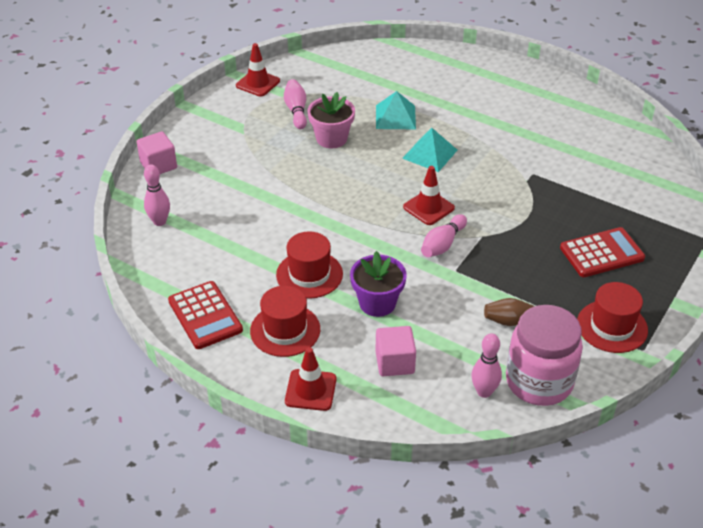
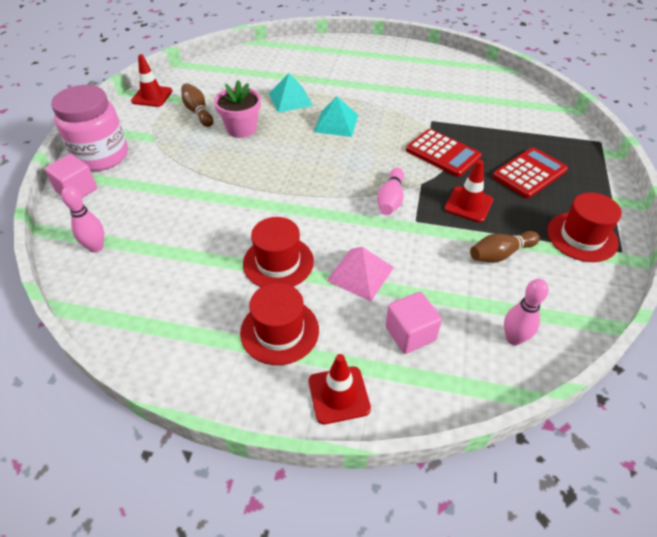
camera: 20 degrees left, 5 degrees up
(205, 315) = (184, 340): red calculator -> red calculator (443, 153)
(296, 111) = (198, 112): pink bowling pin -> brown bowling pin
(377, 303) = (360, 274): purple flower pot -> pink pyramid
(428, 208) = (360, 169): red traffic cone -> red traffic cone (468, 204)
(539, 382) = (556, 311): pink jar -> pink jar (101, 156)

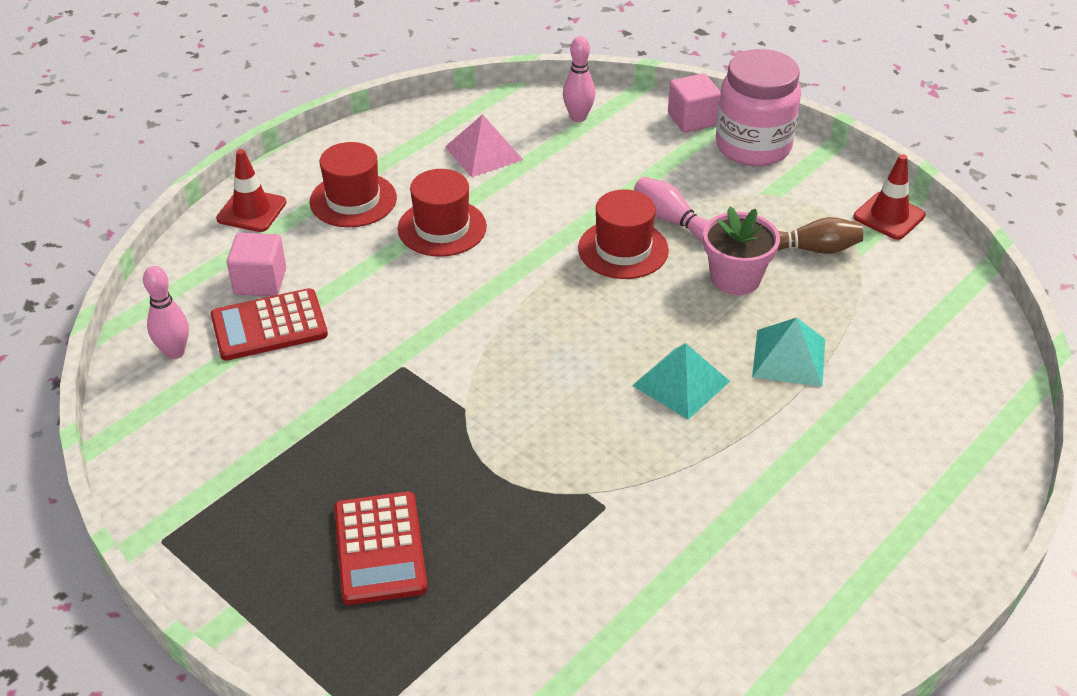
camera: 120 degrees right, 5 degrees down
(360, 274) = (367, 280): pink pyramid -> pink pyramid (484, 153)
(390, 200) = (460, 361): pink bowling pin -> pink bowling pin (671, 220)
(443, 153) = (510, 470): red calculator -> red calculator (269, 326)
(468, 204) = (383, 434): red traffic cone -> none
(500, 254) = (278, 412): brown bowling pin -> none
(581, 237) = (221, 515): red hat -> red hat (623, 249)

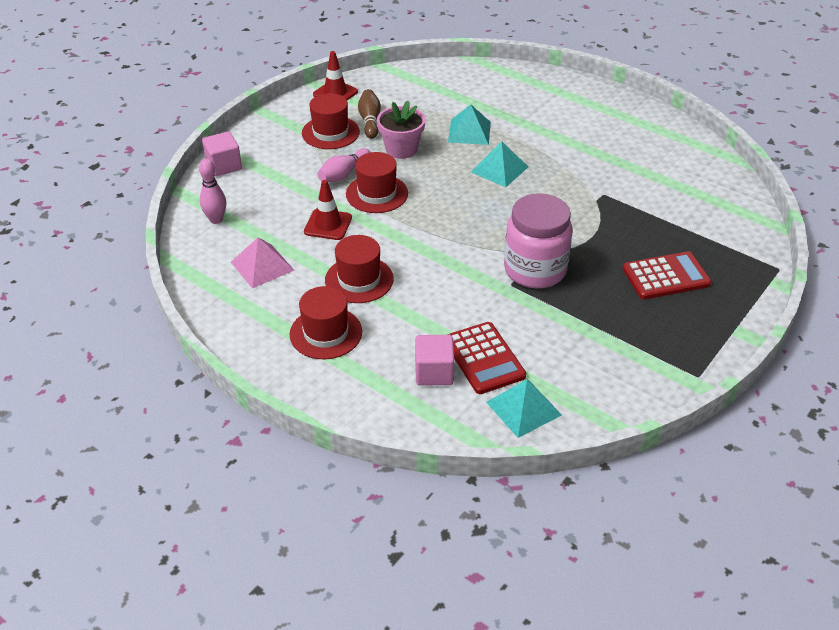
camera: 95 degrees left, 0 degrees up
(174, 352) = (523, 408): pink bowling pin -> turquoise pyramid
(251, 211) = (343, 394): red traffic cone -> red traffic cone (328, 225)
(753, 146) = (259, 140): pink jar -> pink jar (535, 270)
(777, 210) = (330, 132): none -> red hat

